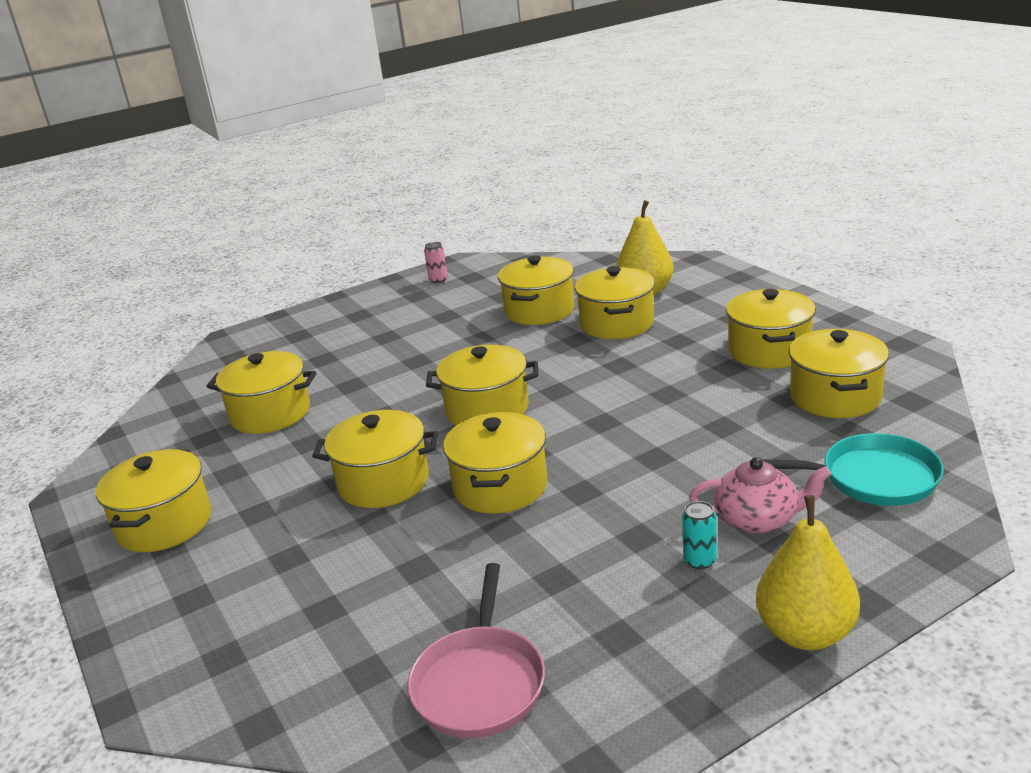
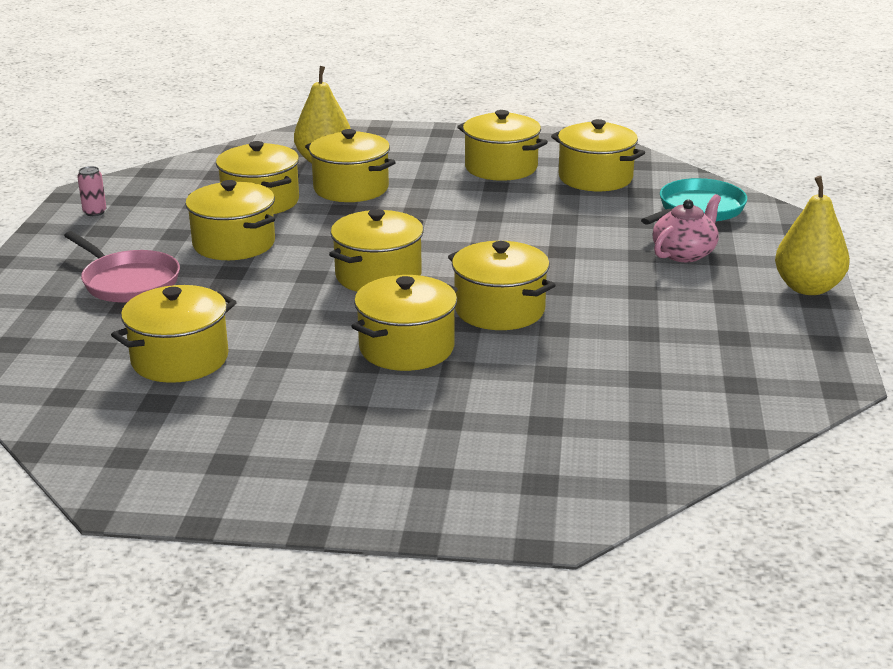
camera: 55 degrees left, 0 degrees up
(164, 524) = (282, 461): yellow pot -> yellow pot (234, 244)
(480, 683) = (715, 395): pink pan -> pink pan (128, 282)
(700, 560) = (698, 285): turquoise can -> none

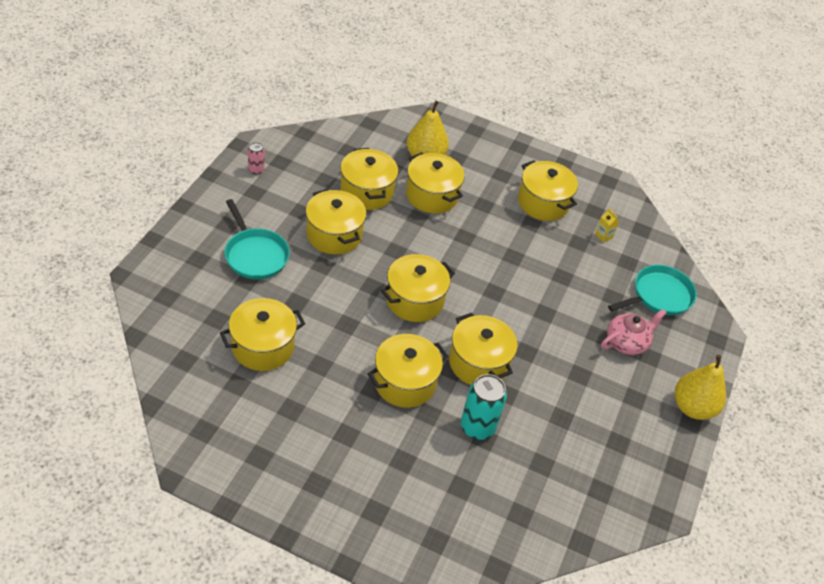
camera: 10 degrees right, 20 degrees up
(128, 282) = (255, 255): pink pan -> turquoise pan
(534, 365) = (477, 427): none -> turquoise can
(595, 178) = (603, 236): yellow pot -> yellow carton

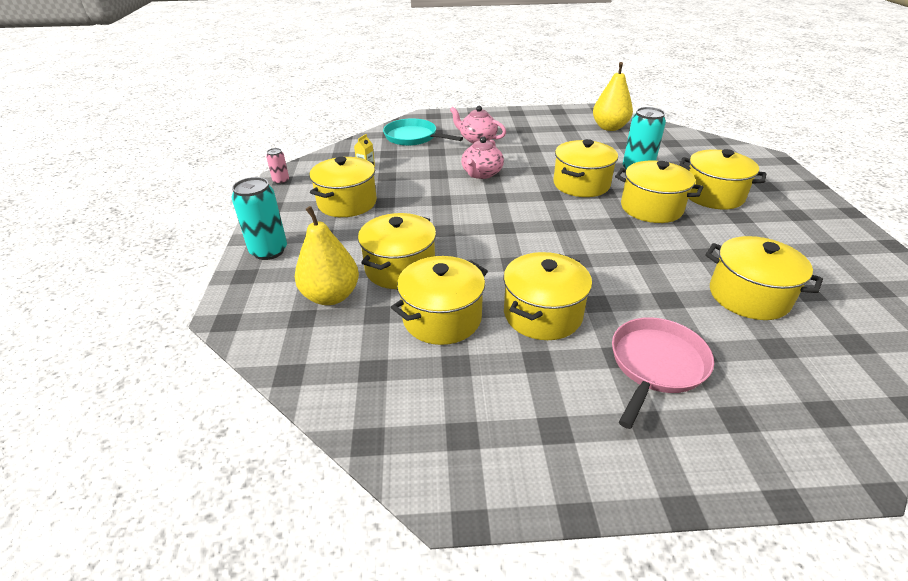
camera: 110 degrees left, 10 degrees down
(255, 255) = (656, 365): turquoise pan -> pink pan
(256, 170) = (508, 456): pink can -> pink can (281, 181)
(414, 300) = (561, 231): yellow pot -> yellow pot (713, 195)
(498, 146) = (269, 251): none -> turquoise can
(544, 305) = (481, 174): none -> pink teapot
(692, 407) = (504, 113): yellow pear -> yellow pear (609, 127)

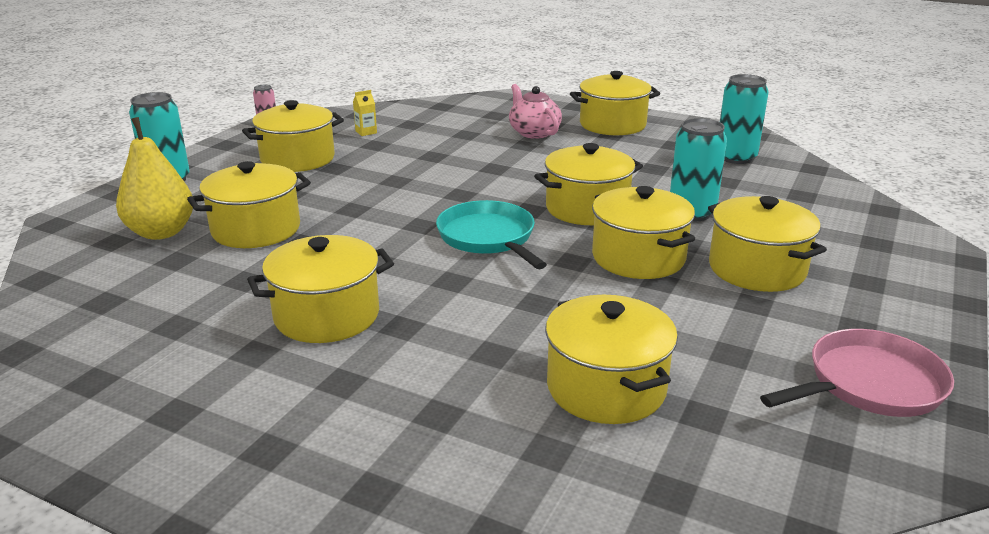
camera: 30 degrees right, 10 degrees down
(413, 137) = (462, 114): turquoise pan -> turquoise pan (488, 238)
(442, 318) = (225, 284): yellow pot -> yellow pot (612, 125)
(481, 174) = (481, 168): pink teapot -> none
(609, 127) = (736, 157): yellow pear -> turquoise can
(656, 365) = (368, 406): pink pan -> pink pan (869, 384)

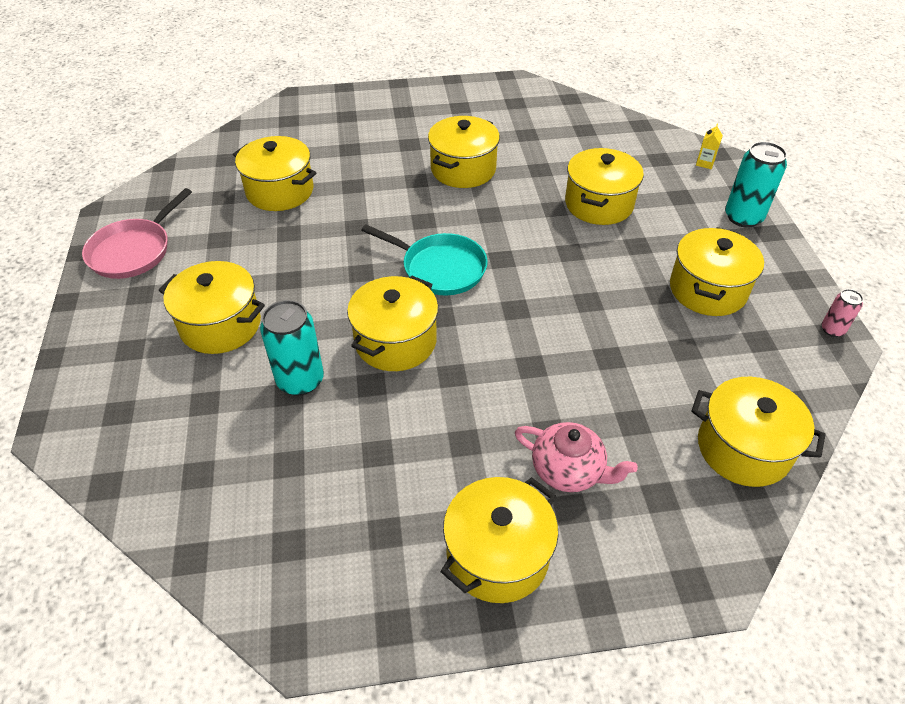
camera: 145 degrees right, 20 degrees up
(161, 232) = (648, 176): yellow pear -> none
(366, 132) = (728, 368): yellow carton -> yellow carton (705, 163)
(638, 257) = (316, 297): yellow pot -> yellow pot (743, 448)
(736, 157) = (295, 536): turquoise can -> none

